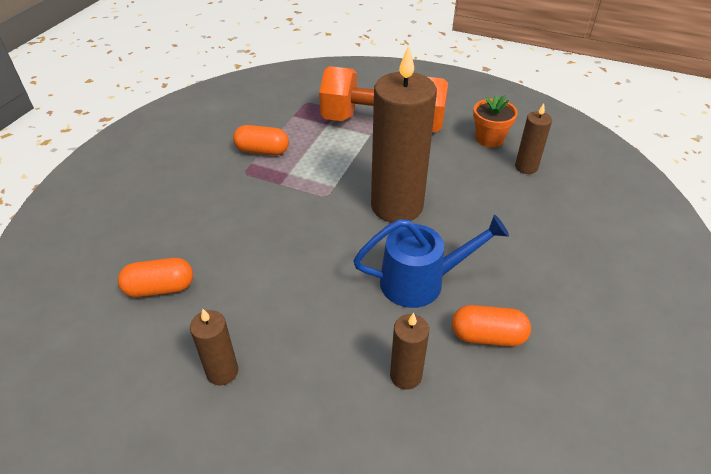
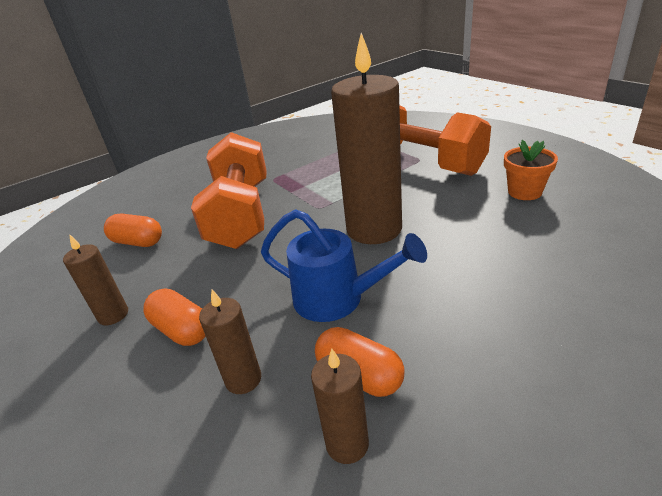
camera: 35 degrees right, 10 degrees down
(250, 223) = (241, 214): none -> orange dumbbell
(262, 151) = (299, 167): orange capsule -> orange capsule (182, 330)
(526, 167) = (549, 225): brown candle -> brown candle (347, 444)

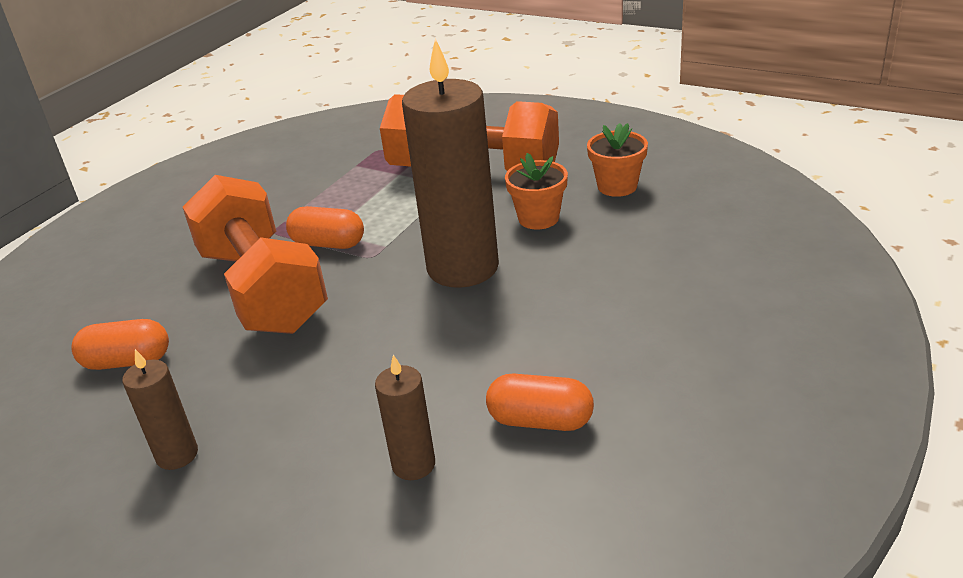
camera: 25 degrees left, 0 degrees up
(182, 330) = (294, 442): orange capsule -> orange capsule (328, 244)
(338, 299) = (469, 356): blue watering can -> none
(347, 444) = (564, 480): brown candle -> none
(449, 204) = (538, 218): none -> orange flower pot

